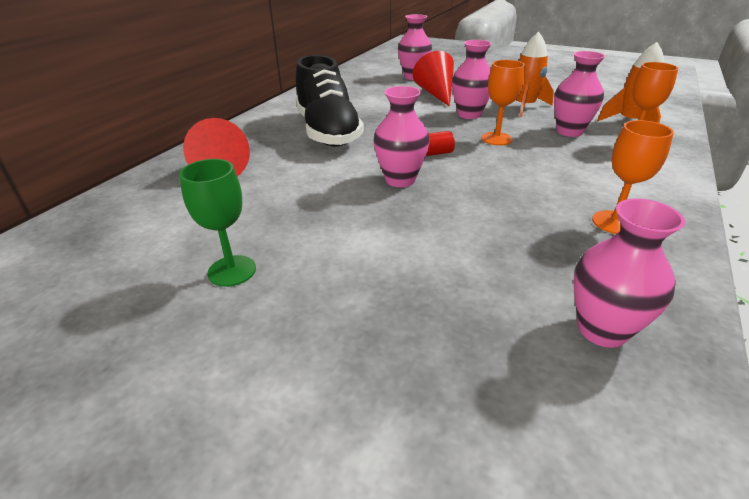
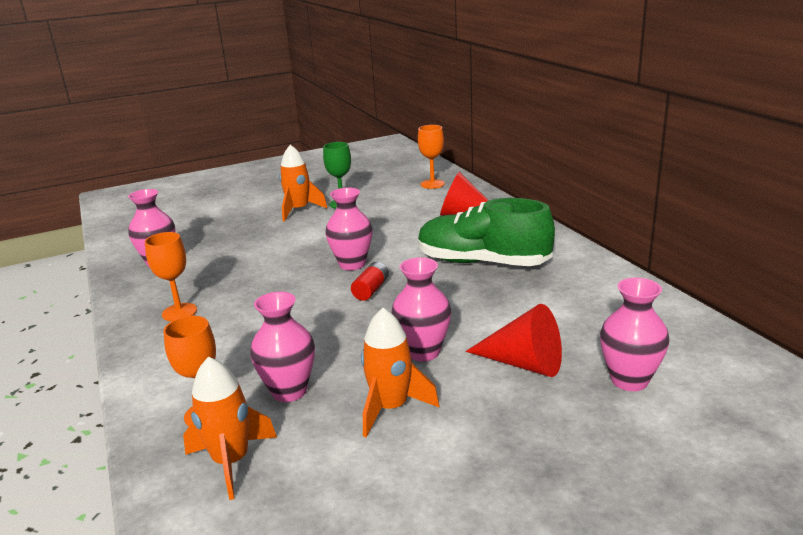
camera: 130 degrees right, 10 degrees down
(289, 303) = (299, 210): none -> orange rocket
(328, 132) = (482, 262): black shoe -> green shoe
(496, 139) = (346, 336): orange goblet -> orange goblet (432, 184)

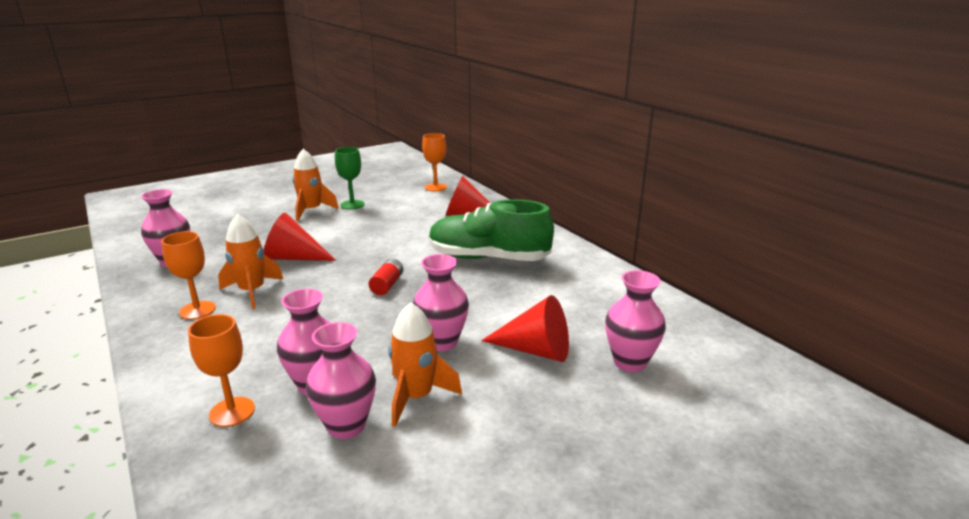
camera: 10 degrees left, 0 degrees up
(231, 461) = (261, 458): orange rocket -> orange rocket (252, 291)
(277, 260) = (294, 258): none -> red cone
(352, 264) = (367, 261): pink vase -> pink vase (346, 426)

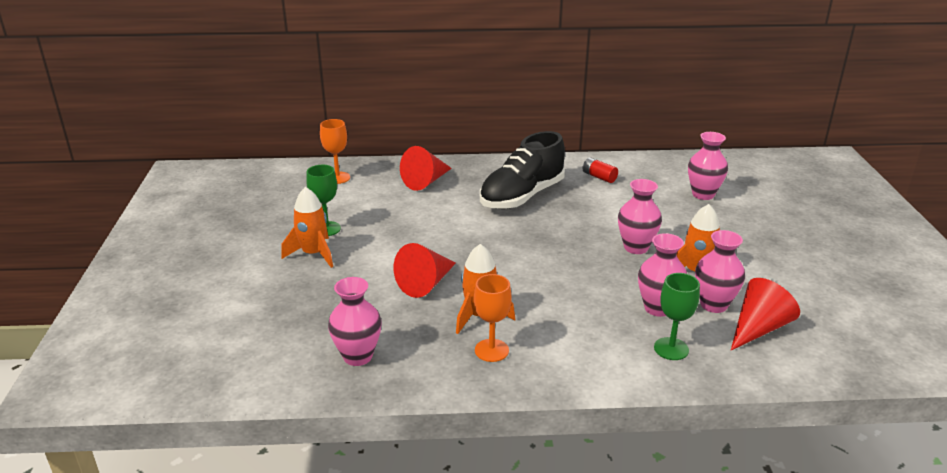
camera: 60 degrees left, 5 degrees up
(232, 412) = (671, 349): orange goblet -> green goblet
(387, 285) = (528, 249): red battery -> red battery (599, 177)
(488, 258) = (522, 196): green shoe -> black shoe
(535, 350) = (669, 218): red cone -> red cone (758, 328)

